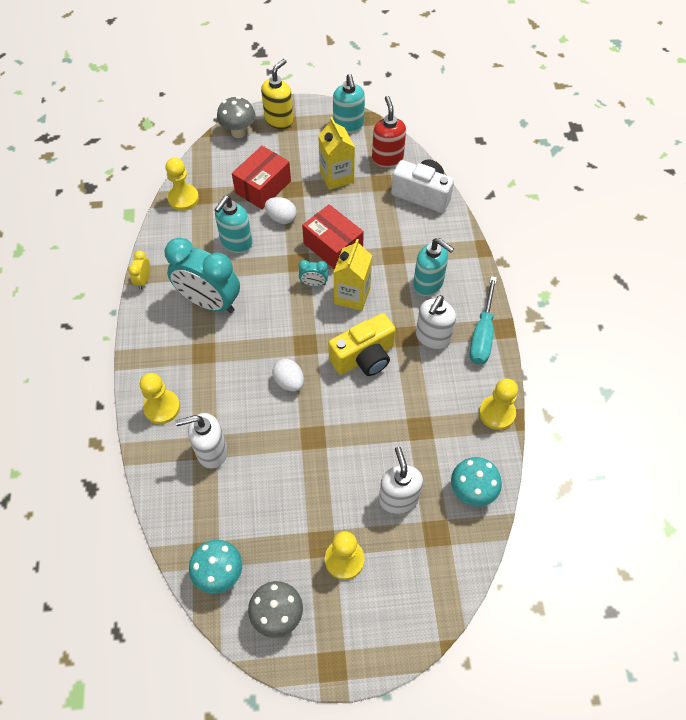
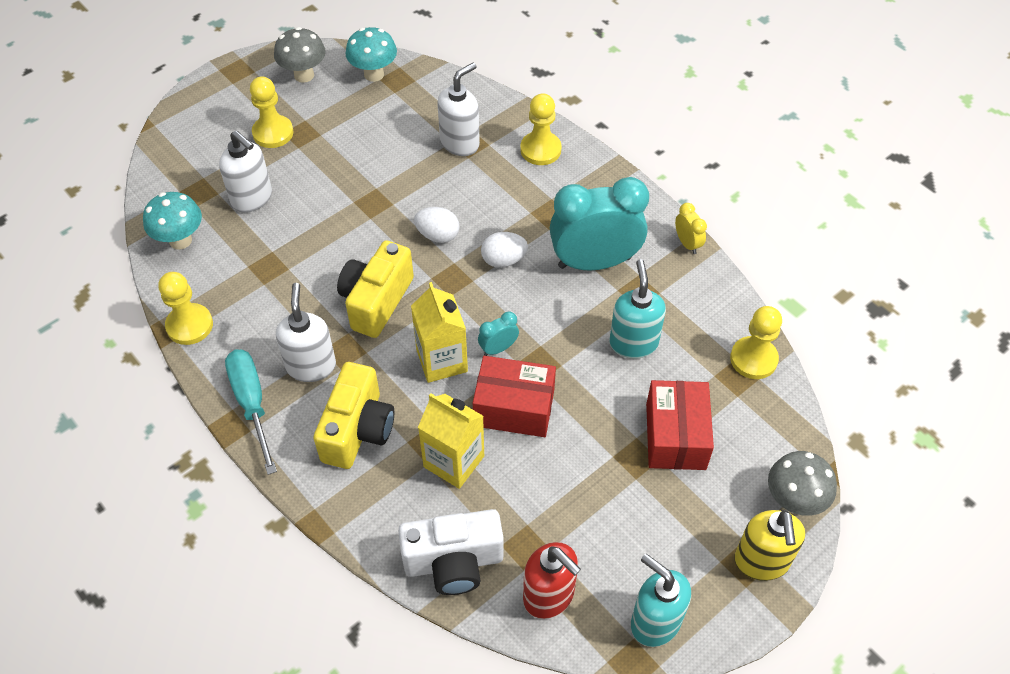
camera: 145 degrees right, 5 degrees down
(281, 218) = (611, 407): white egg -> white egg (503, 260)
(336, 176) = (595, 515): yellow carton -> yellow carton (454, 461)
(428, 284) = (358, 430): turquoise soap dispenser -> yellow camera

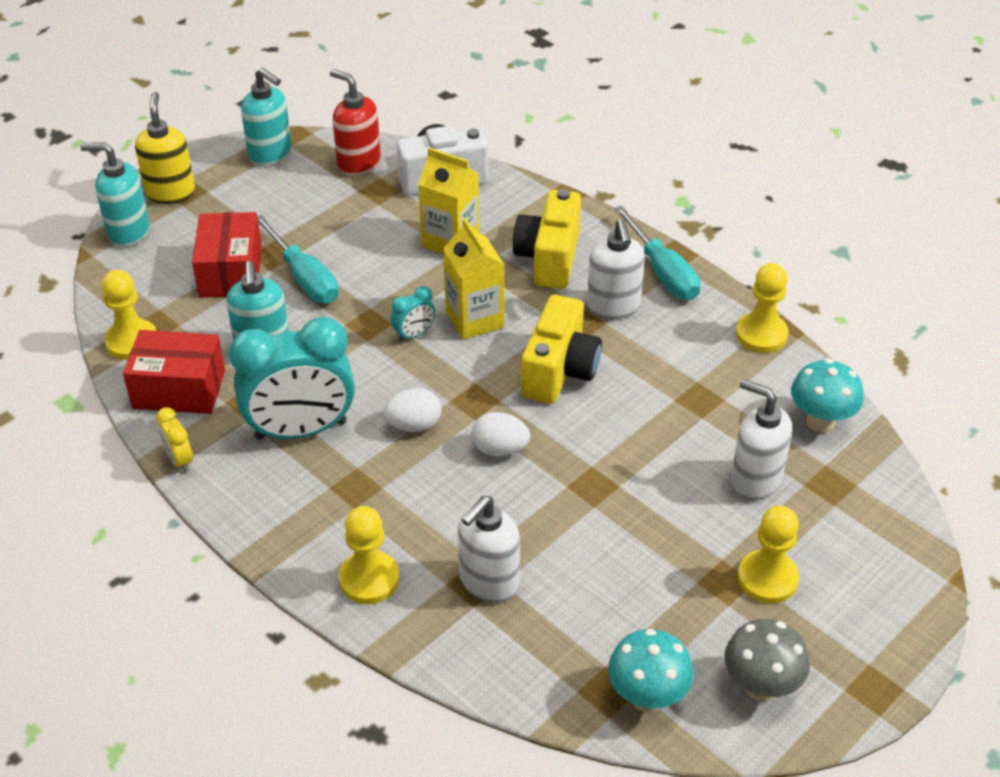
camera: 175 degrees right, 10 degrees down
(514, 408) = (394, 284): red box -> red box (179, 389)
(602, 423) = (304, 278): none -> turquoise screwdriver
(793, 501) = (128, 232): grey mushroom -> turquoise soap dispenser

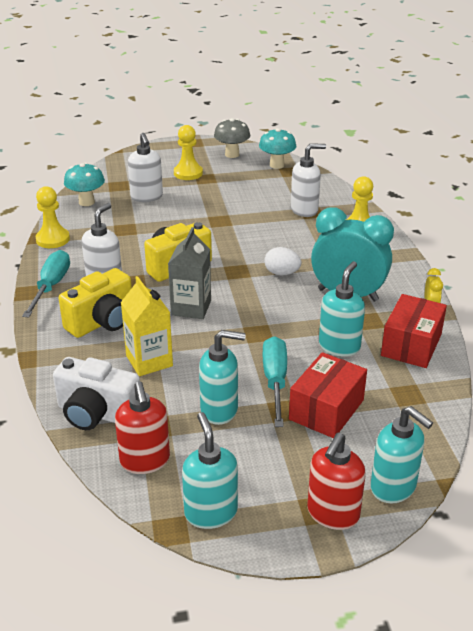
camera: 145 degrees left, 10 degrees down
(132, 341) = (431, 389): yellow pawn -> none
(170, 192) = (332, 514): yellow soap dispenser -> red soap dispenser
(179, 389) = (411, 345): red box -> red box turned 75 degrees clockwise
(334, 227) = (220, 410): none -> turquoise soap dispenser
(414, 334) = (236, 315): turquoise clock -> none
(474, 319) = (191, 308): yellow carton -> grey carton
(500, 449) = (247, 247): white egg -> none

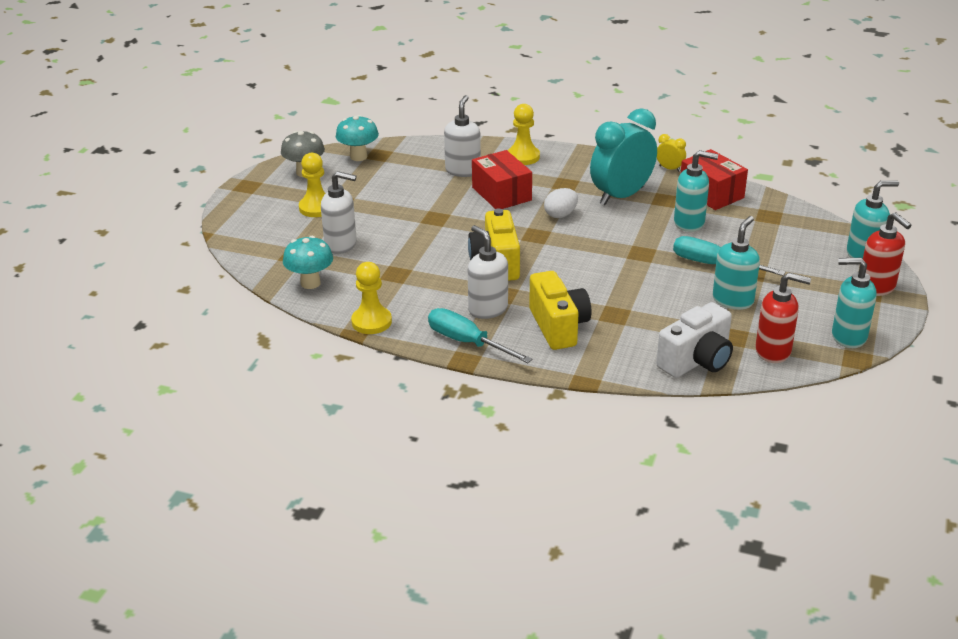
camera: 60 degrees left, 0 degrees up
(149, 361) = (641, 316): yellow carton -> none
(191, 308) = (576, 274): grey carton -> none
(326, 410) = (764, 254): red box -> red box (501, 194)
(339, 346) = (689, 223): turquoise soap dispenser -> turquoise soap dispenser turned 135 degrees clockwise

